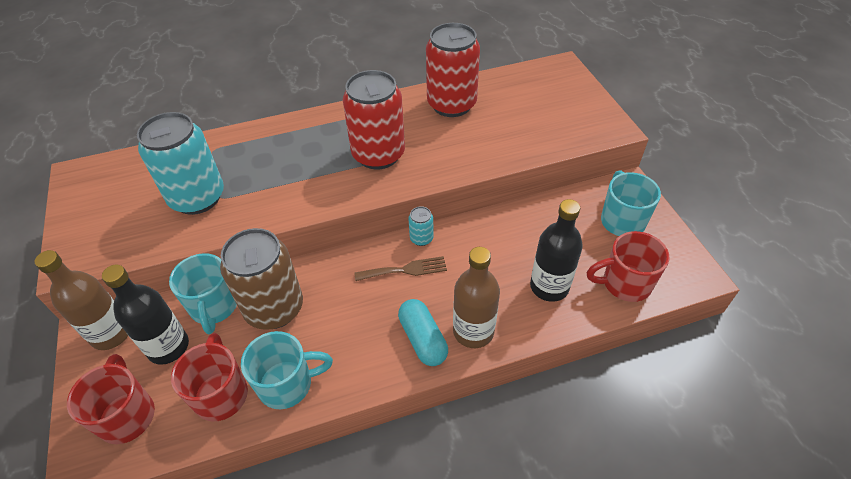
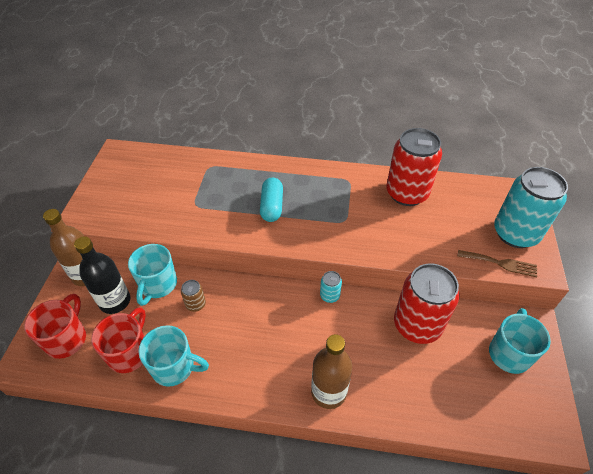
camera: 25 degrees right, 0 degrees up
(197, 198) = (181, 200): turquoise can -> turquoise can (515, 233)
(274, 308) = (196, 304): brown can -> brown can, size x0.43
(378, 154) = (325, 215): red can -> red can (417, 325)
(405, 270) = (304, 316): brown fork -> brown fork (500, 263)
(423, 339) = (287, 379): turquoise capsule -> turquoise capsule (272, 206)
(549, 287) = (411, 383): black bottle -> none
(625, 283) = (480, 411): red mug -> none

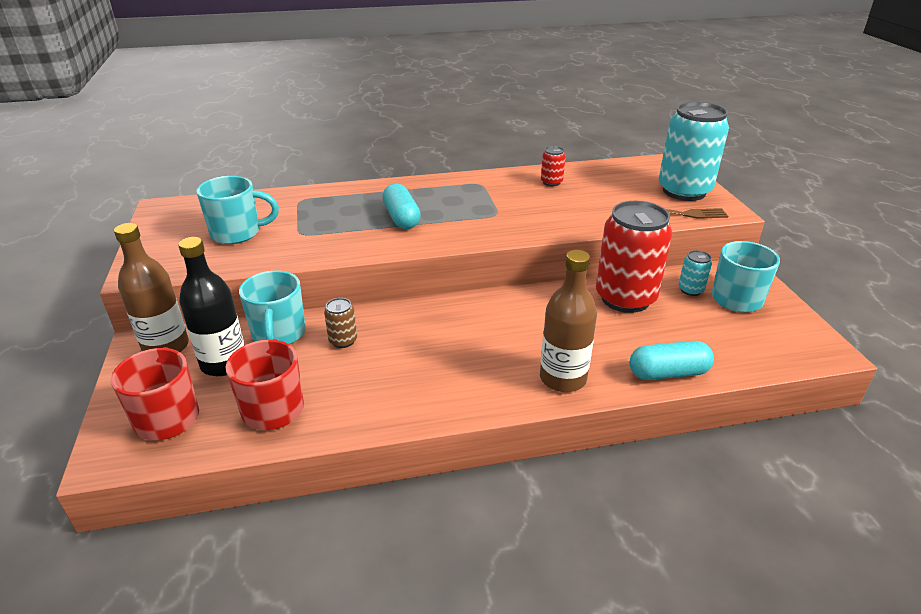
camera: 20 degrees left, 15 degrees down
(174, 367) = (348, 406): turquoise mug -> turquoise mug (237, 233)
(329, 295) = (510, 296): turquoise can -> turquoise can (690, 290)
(407, 193) = (551, 182): red can -> red can, size x0.43
(410, 414) = (668, 373): none -> turquoise capsule

